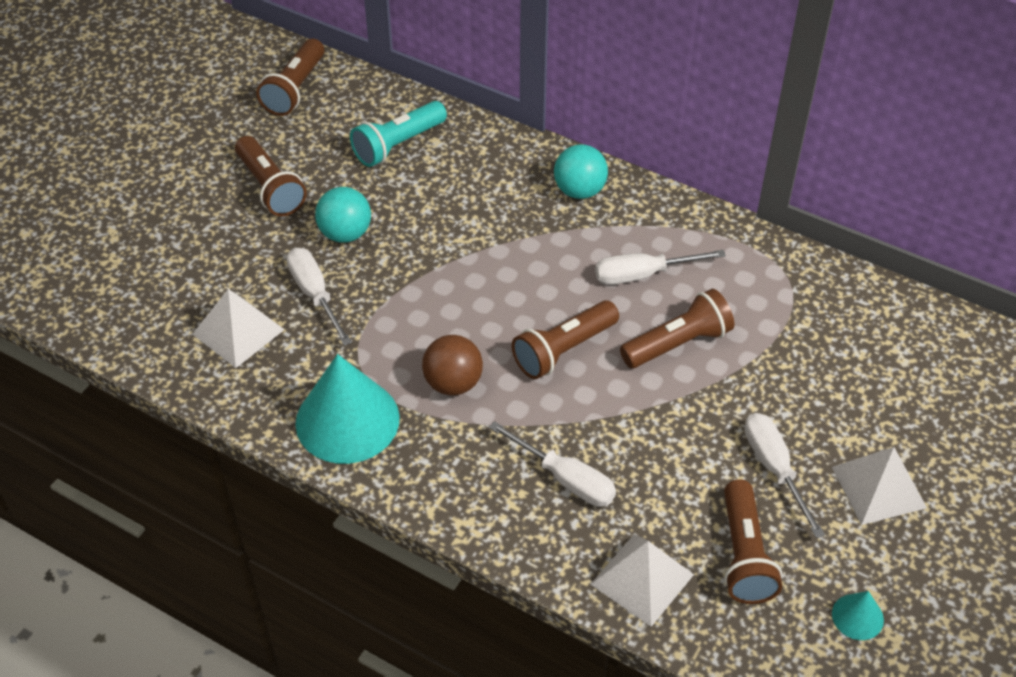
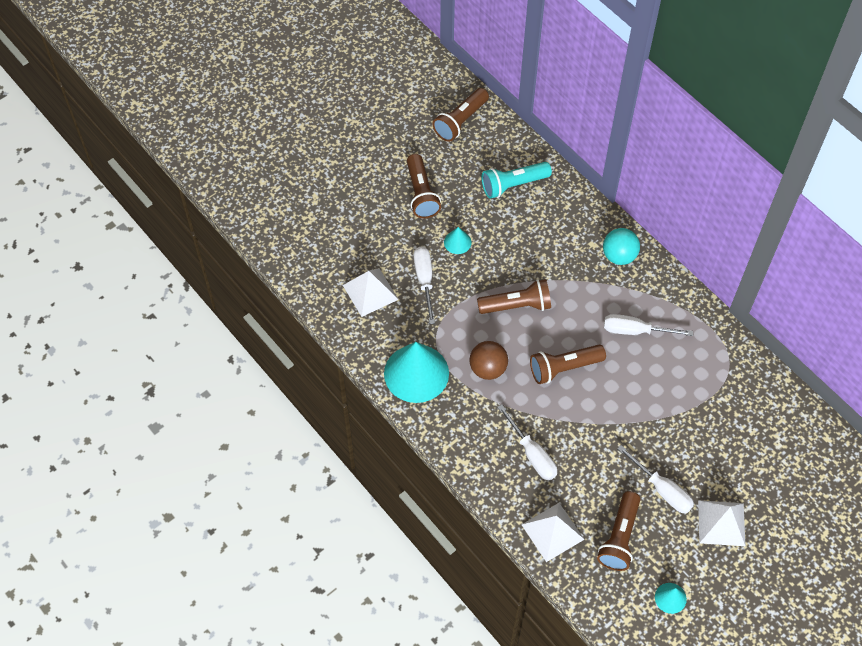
camera: 20 degrees right, 10 degrees up
(345, 233) = (457, 242): turquoise ball -> turquoise cone
(678, 343) = (638, 386): brown flashlight -> brown flashlight (517, 305)
(774, 468) = (662, 489): white screwdriver -> white screwdriver turned 135 degrees clockwise

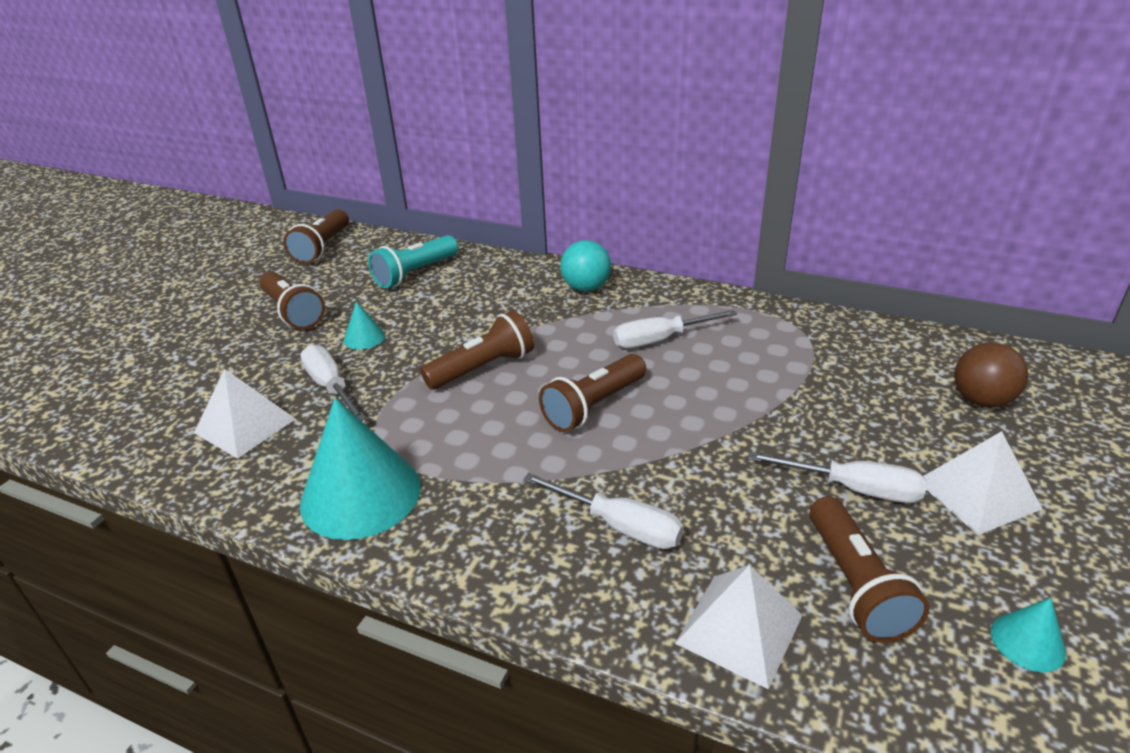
camera: 25 degrees left, 25 degrees down
(488, 369) = (479, 447): brown ball -> brown ball (981, 400)

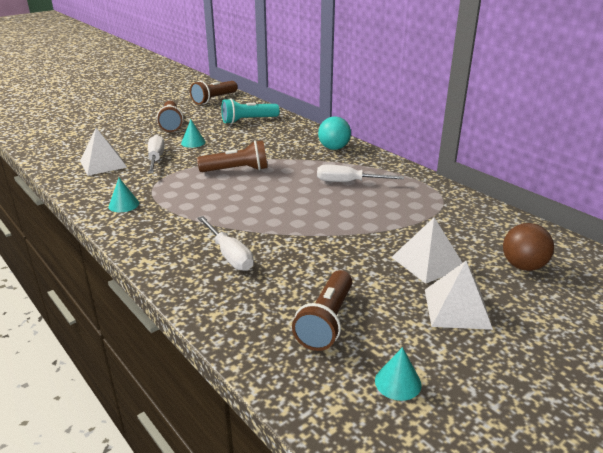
camera: 25 degrees right, 5 degrees down
(361, 494) = (124, 205): turquoise cone -> turquoise cone, size x0.45
(594, 406) = (275, 202): brown flashlight -> none
(739, 629) = (240, 316): white pyramid -> white pyramid (427, 262)
(853, 489) = (379, 281): white screwdriver -> none

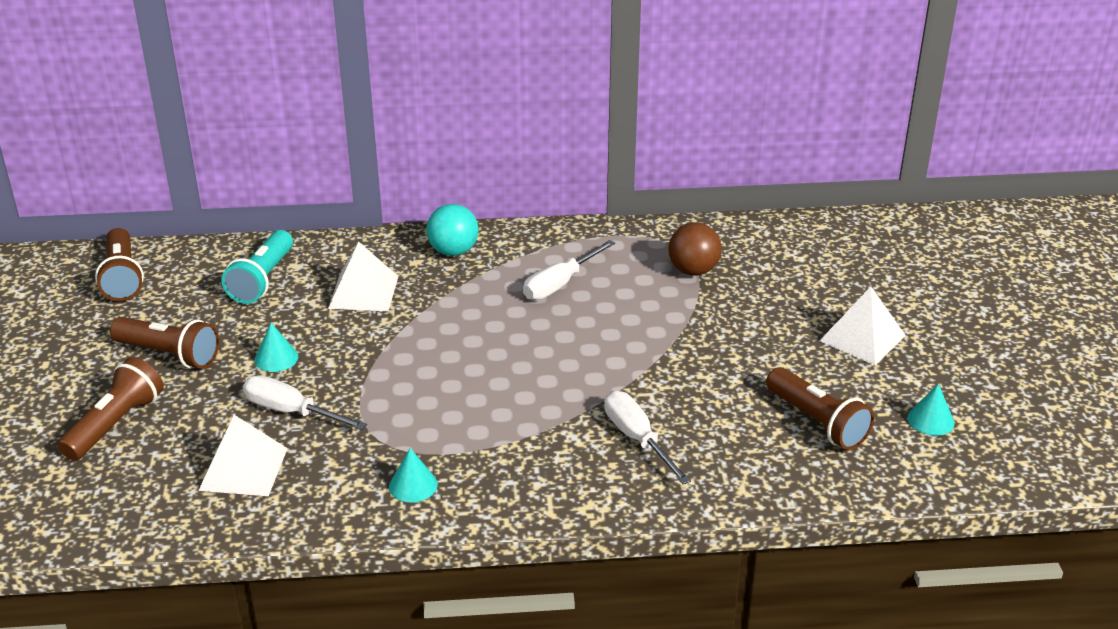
camera: 55 degrees left, 5 degrees up
(229, 255) = (637, 439): white screwdriver -> white screwdriver turned 120 degrees counterclockwise
(237, 170) = (422, 353): brown flashlight -> brown flashlight (115, 424)
(427, 262) = (777, 315): white pyramid -> white pyramid (363, 292)
(523, 266) = (833, 267): brown ball -> brown ball (693, 270)

